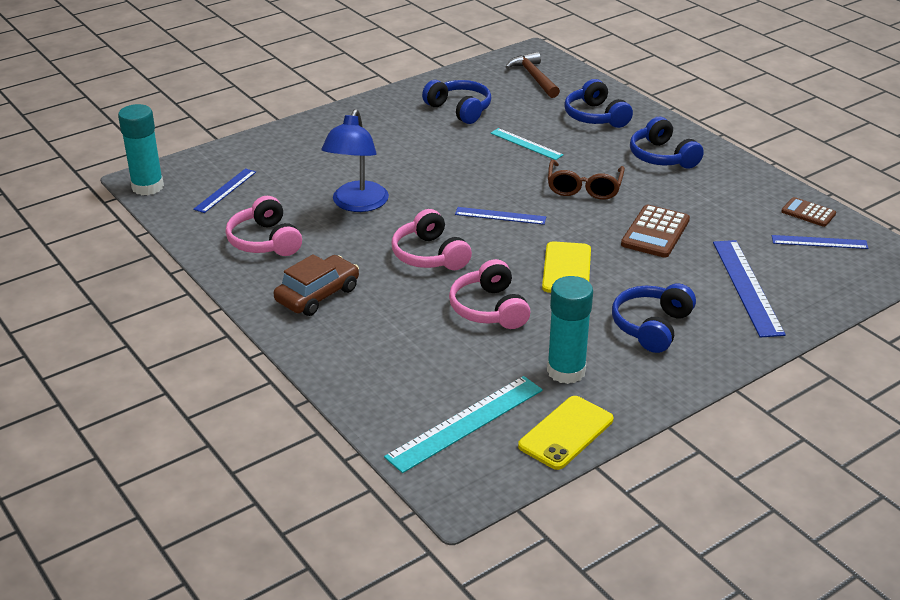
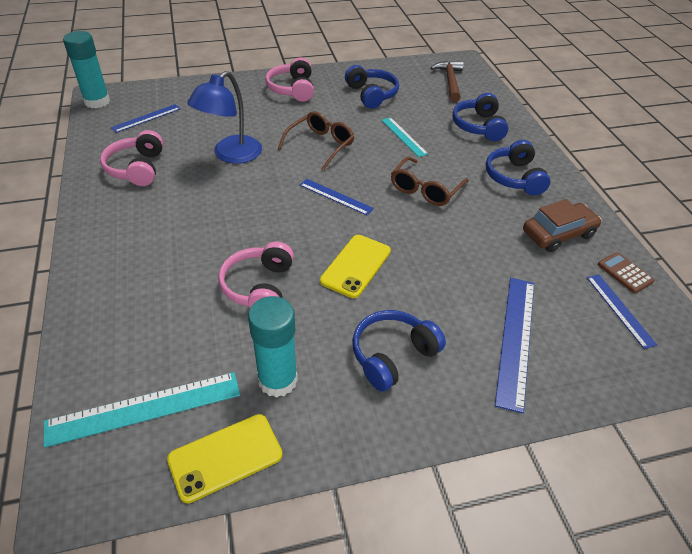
camera: 20 degrees right, 10 degrees up
(318, 295) = (134, 229): brown car -> brown car (558, 234)
(429, 255) = (250, 217): pink headphones -> pink headphones (292, 89)
(445, 172) = (321, 145): none -> brown glasses
(655, 232) = (461, 251): brown calculator -> none
(819, 242) = (619, 310): blue ruler -> blue ruler turned 45 degrees clockwise

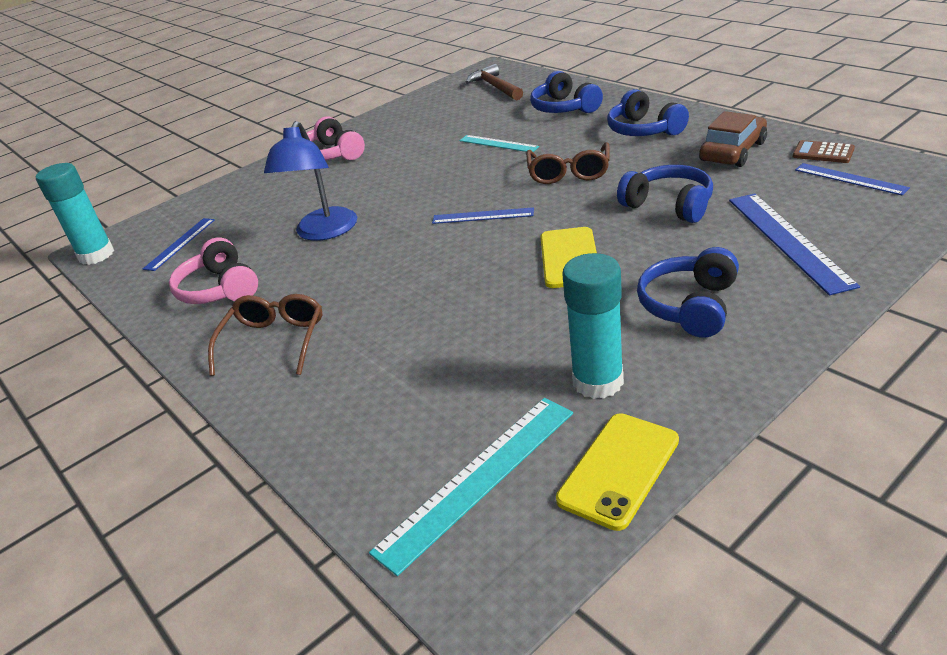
camera: 20 degrees left, 10 degrees down
(259, 287) = (486, 320): pink headphones -> none
(321, 145) = (417, 184): brown glasses -> brown glasses (274, 341)
(372, 94) = (425, 126): blue headphones -> blue headphones (669, 205)

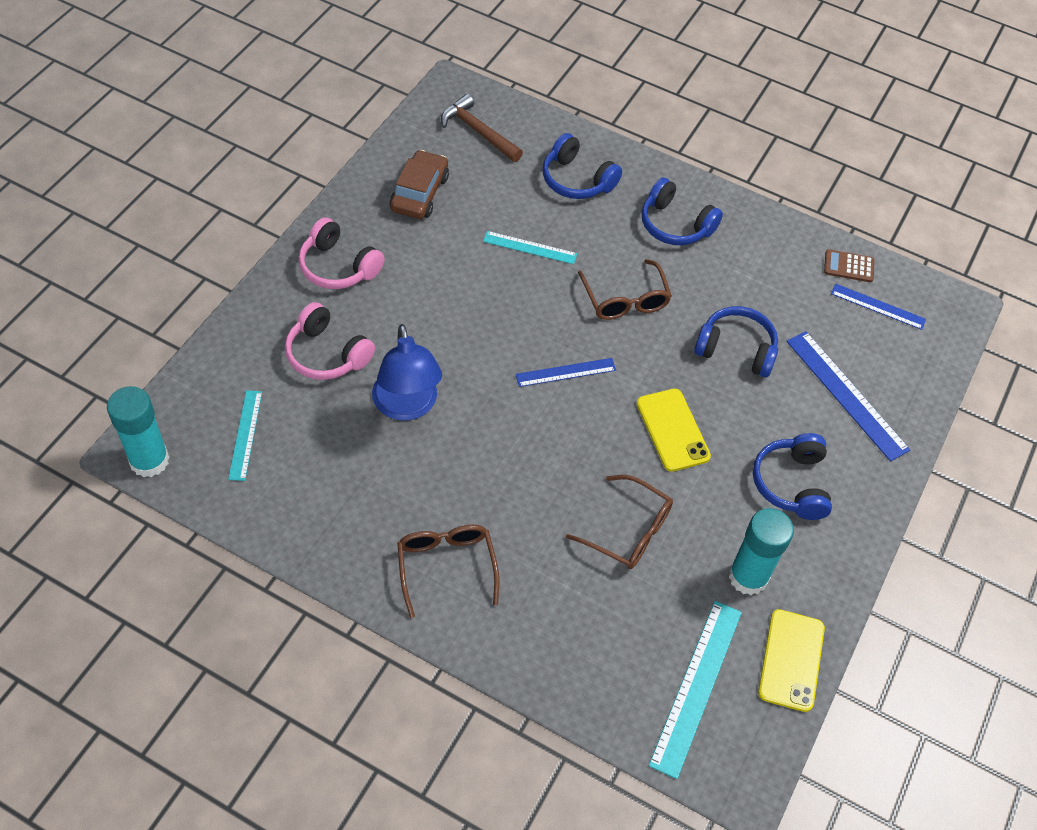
camera: 30 degrees left, 20 degrees up
(180, 243) = (245, 434): blue ruler -> turquoise ruler
(219, 289) = (342, 502): pink headphones -> pink headphones (326, 354)
(477, 330) = (629, 531): none -> brown glasses
(733, 151) = (770, 264): brown car -> brown car (419, 193)

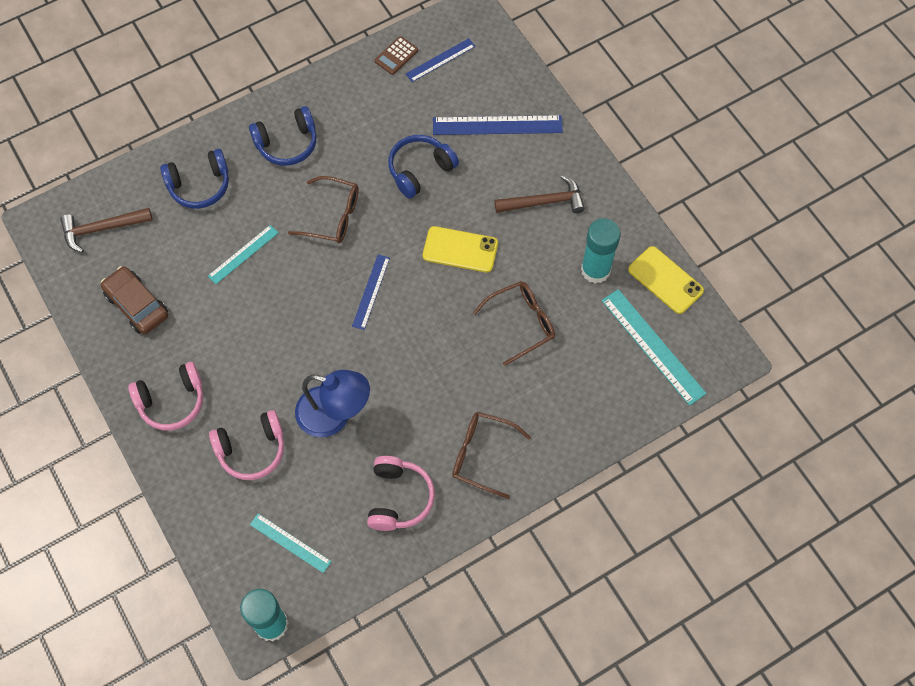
camera: 55 degrees left, 10 degrees up
(349, 509) = (399, 498): none -> pink headphones
(791, 483) = (544, 202): blue headphones -> brown hammer

